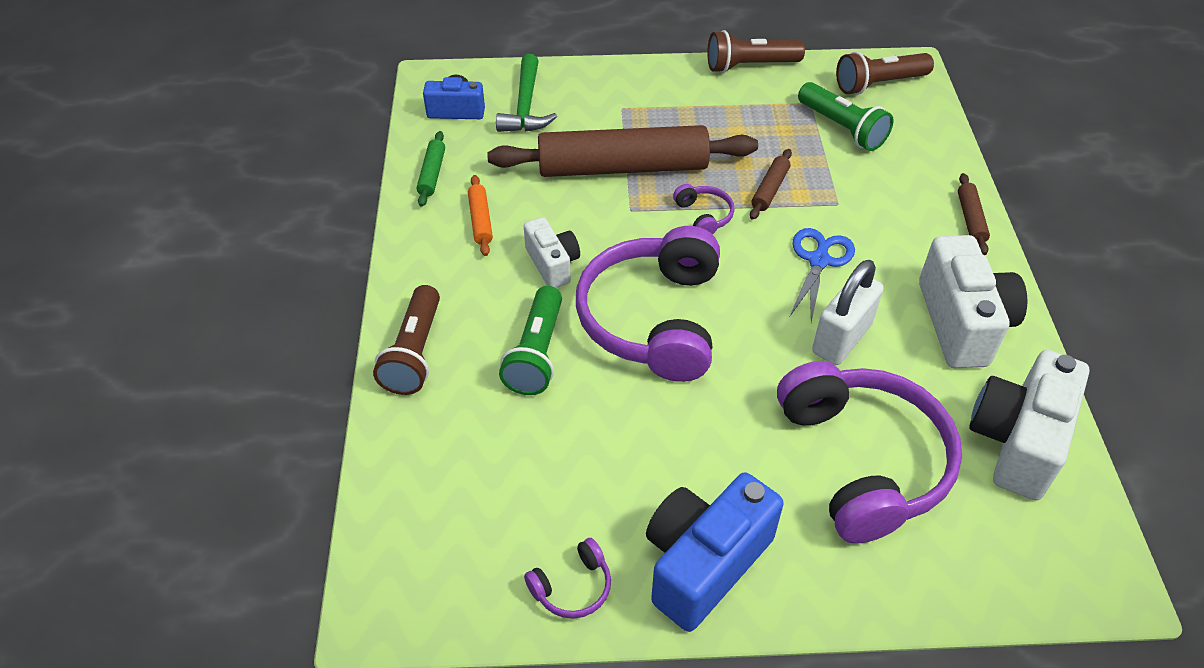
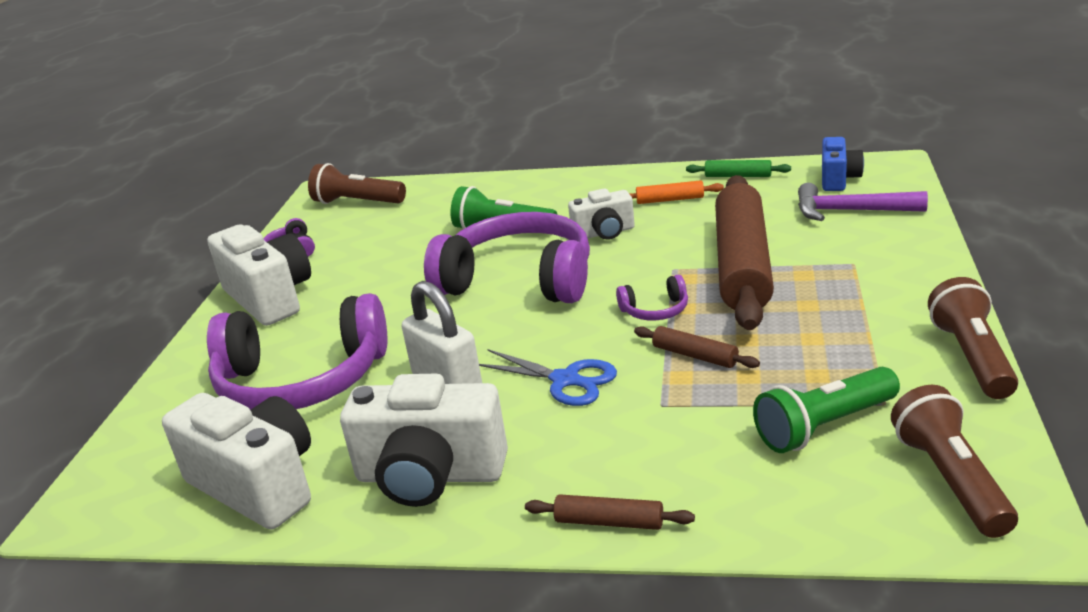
camera: 105 degrees right, 20 degrees down
(414, 353) = (524, 186): brown flashlight -> brown flashlight (357, 202)
(525, 106) = (850, 211): green hammer -> purple hammer
(704, 563) = (270, 298): blue camera -> white camera

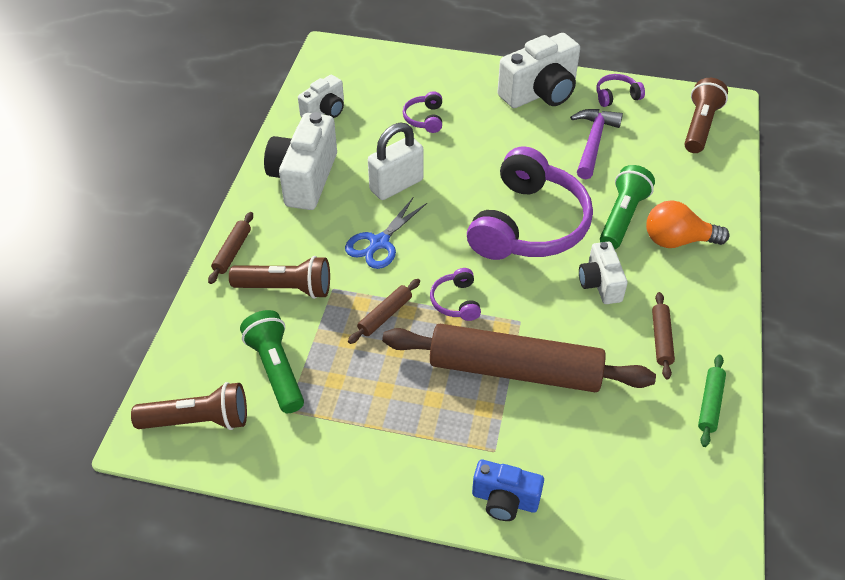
camera: 90 degrees right, 20 degrees up
(257, 485) = (325, 111): white camera -> white camera, size x0.58
(302, 380) = (424, 118): purple headphones -> purple headphones, size x0.41
(534, 202) = (677, 240): none -> orange light bulb
(670, 200) = (661, 339): orange rolling pin -> brown rolling pin
(838, 179) = (685, 491): blue camera -> blue camera (505, 500)
(850, 211) = (603, 479): purple hammer -> purple hammer (593, 142)
(971, 357) = (323, 484): brown flashlight -> brown flashlight (286, 288)

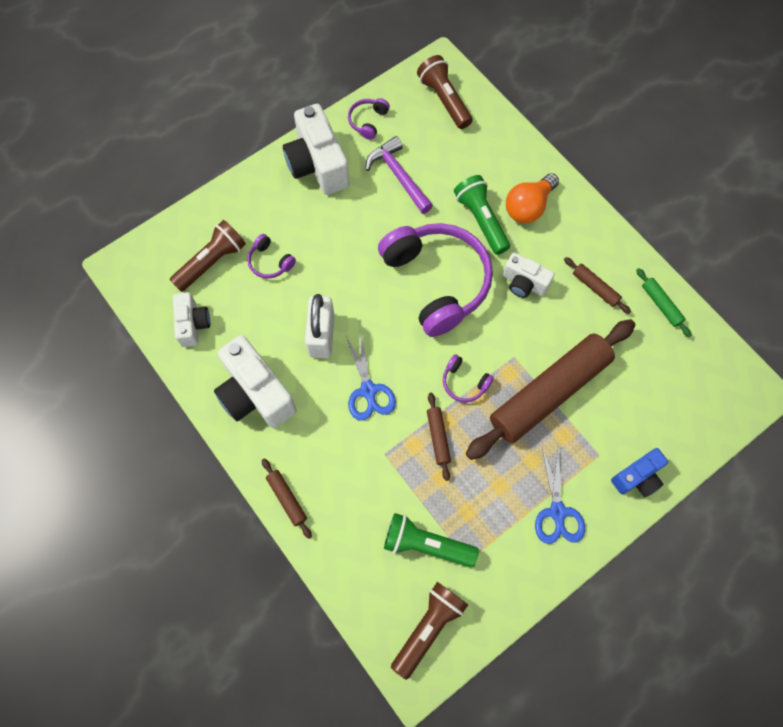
camera: 50 degrees left, 20 degrees up
(286, 288) = (357, 485): brown flashlight -> brown flashlight (212, 262)
(401, 453) = (557, 512): none -> blue scissors
(540, 93) = (317, 165): white camera -> white camera turned 150 degrees clockwise

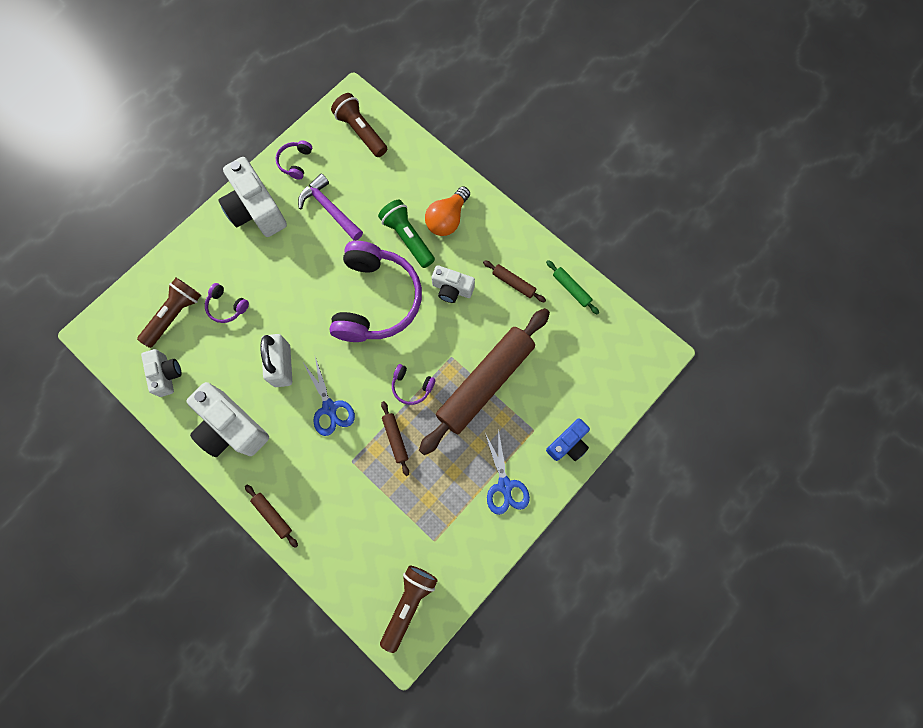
camera: 10 degrees left, 5 degrees up
(426, 544) = (397, 533): green flashlight -> none
(437, 281) = (376, 300): purple headphones -> purple headphones turned 45 degrees clockwise

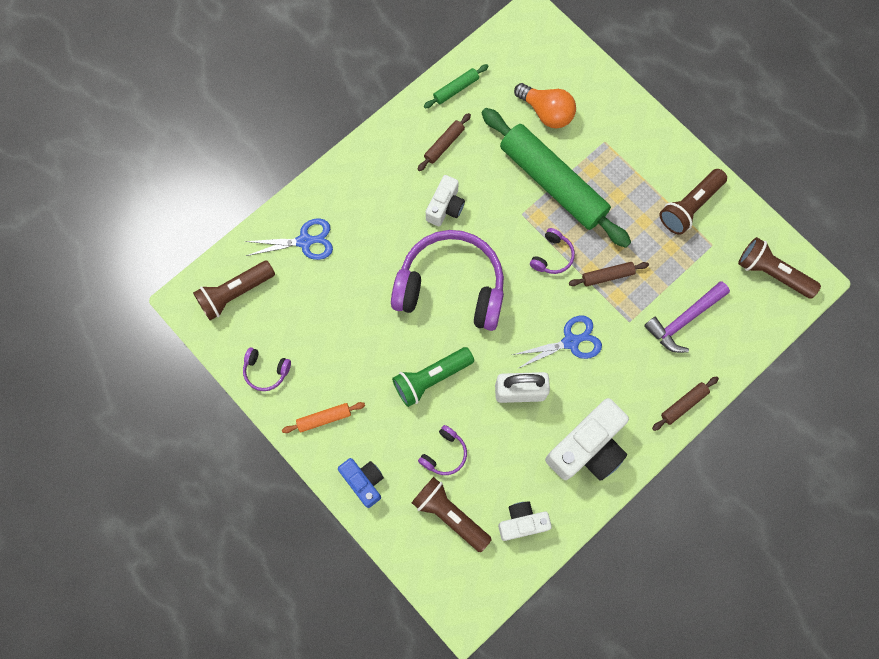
camera: 85 degrees left, 0 degrees up
(256, 210) = (324, 418): white camera -> orange rolling pin
(330, 209) = (333, 333): purple hammer -> purple hammer (684, 320)
(407, 238) = (379, 249): green flashlight -> green flashlight (431, 378)
(447, 219) = (361, 205): orange light bulb -> orange light bulb (546, 112)
(473, 517) = (689, 206): none -> brown flashlight
(485, 382) = (552, 183): brown rolling pin -> green rolling pin
(505, 486) = (659, 174): blue scissors -> blue scissors (305, 241)
(568, 444) = (620, 111): blue camera -> blue camera (364, 481)

